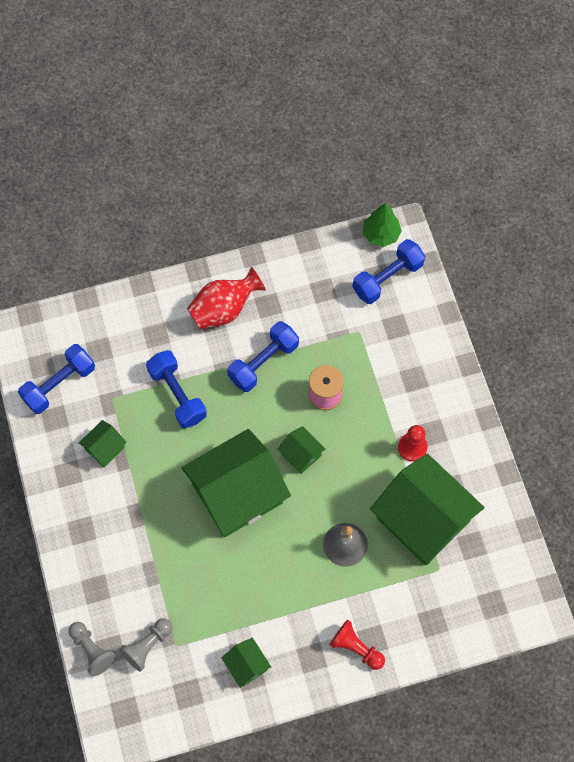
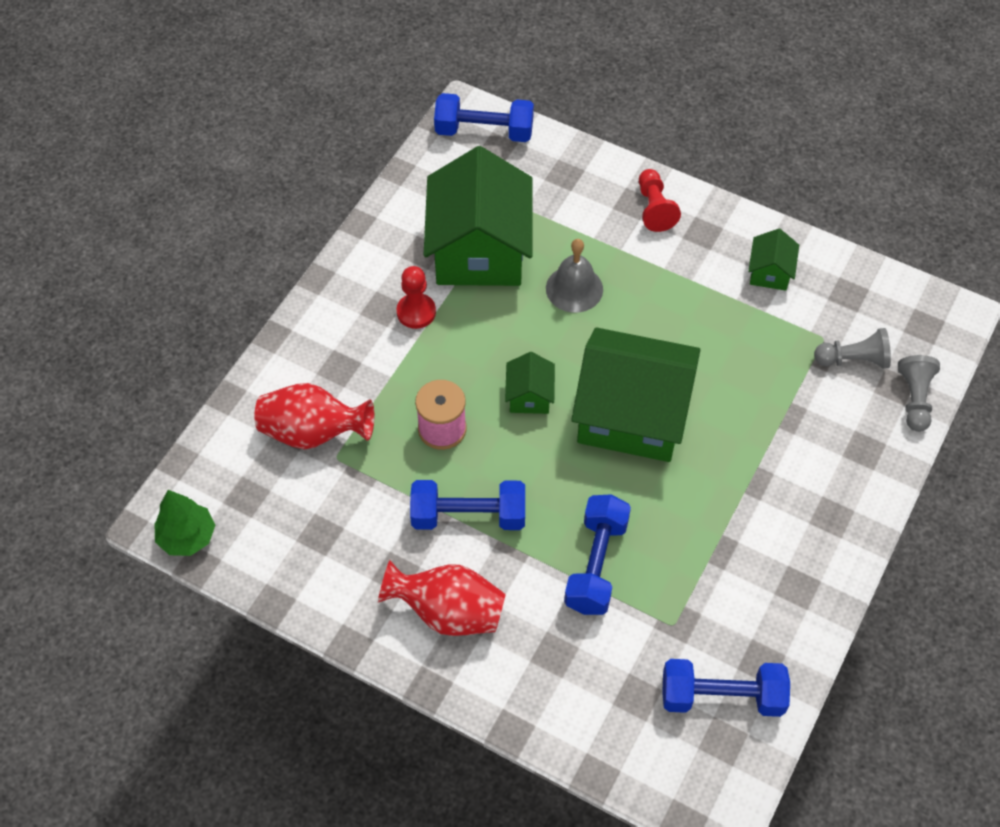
camera: 135 degrees left, 10 degrees down
(104, 448) = (731, 578): green house -> none
(385, 334) = (313, 433): none -> red vase
(387, 278) = (240, 484): blue dumbbell -> blue dumbbell (484, 131)

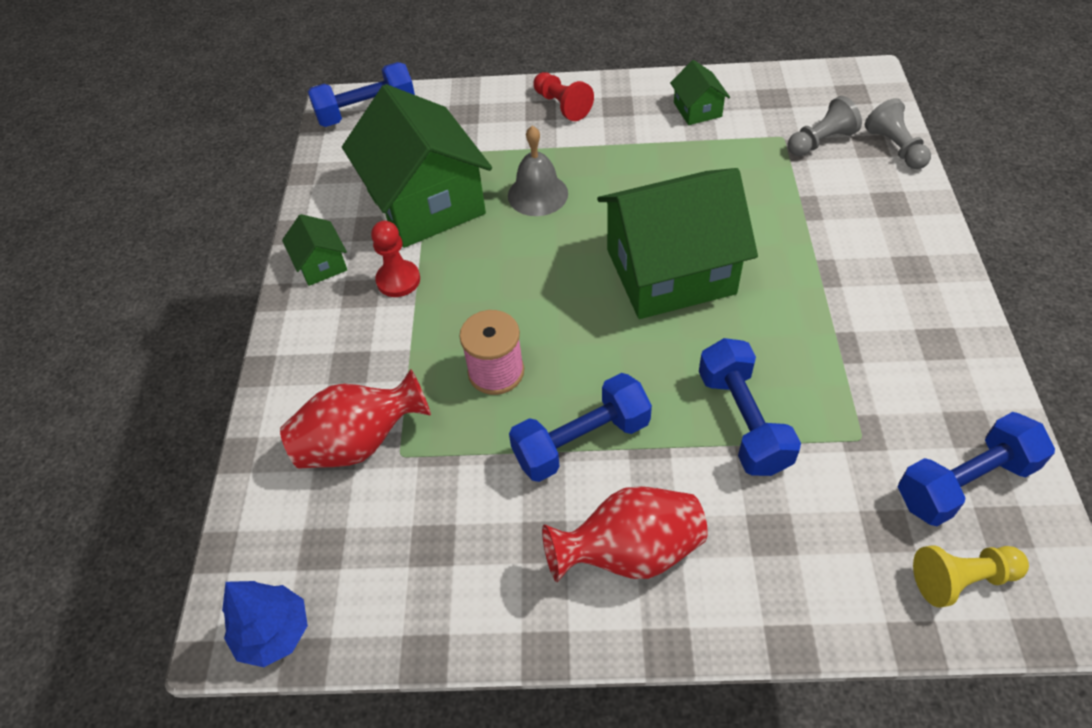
camera: 25 degrees left, 5 degrees down
(187, 537) = (274, 633): green tree -> blue tree
(529, 396) = (562, 301): green house -> green house (321, 264)
(661, 756) = (961, 579): none -> yellow pawn

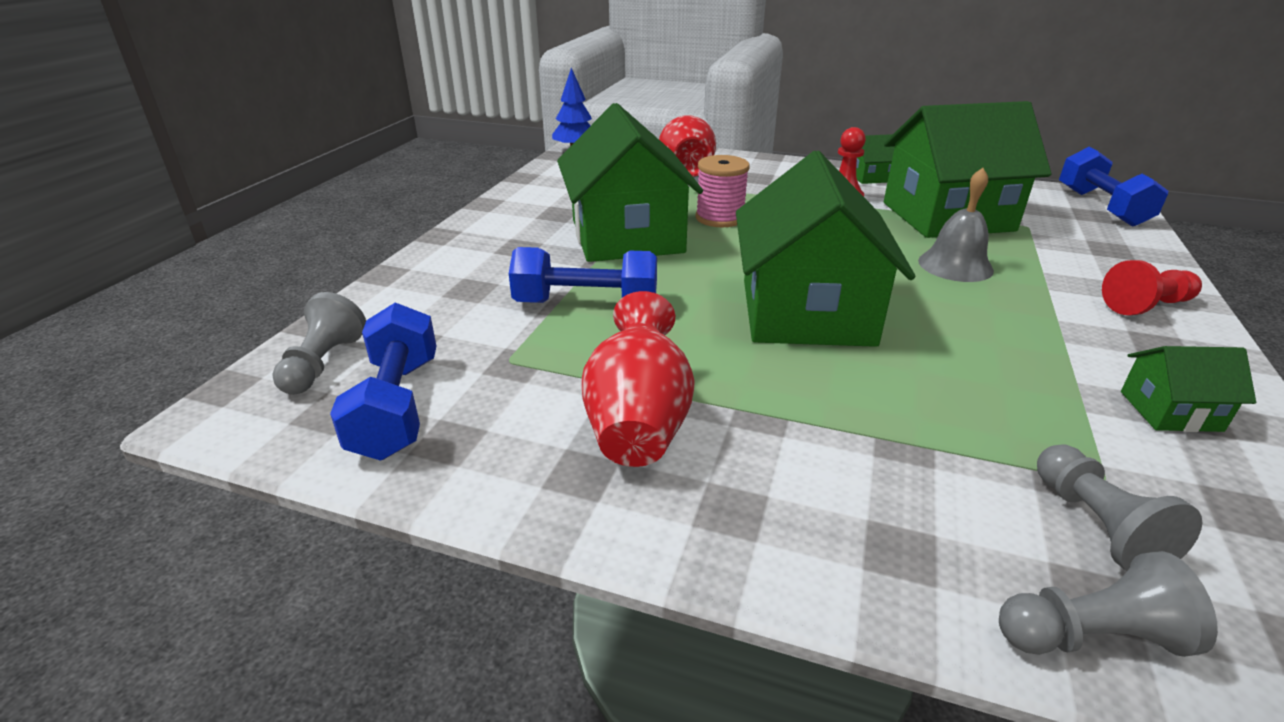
camera: 105 degrees right, 20 degrees down
(581, 441) = (627, 236): blue dumbbell -> green house
(630, 552) = (518, 236): red vase -> red vase (638, 423)
(961, 579) = (323, 364): yellow pawn -> grey pawn

